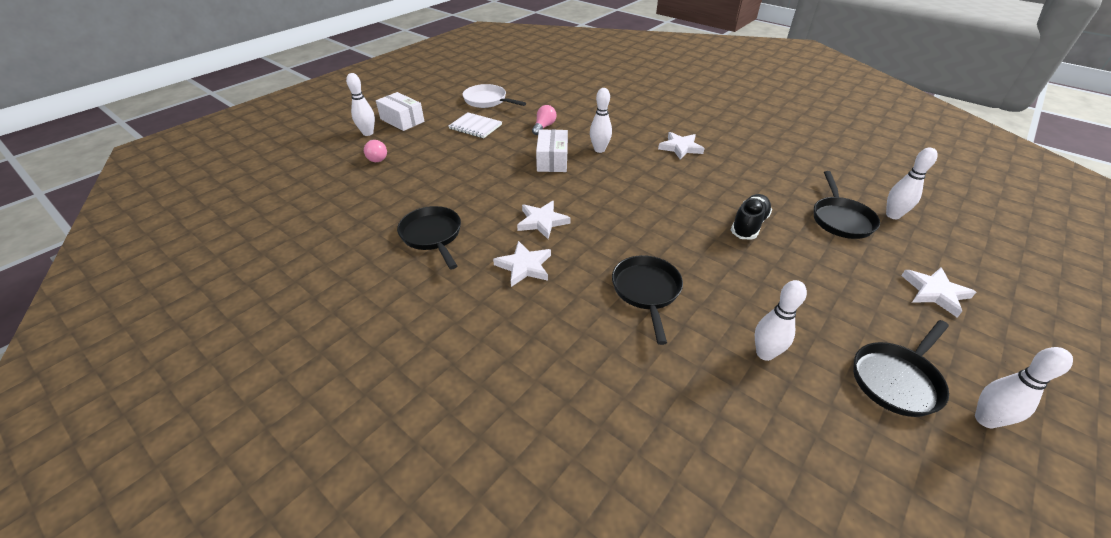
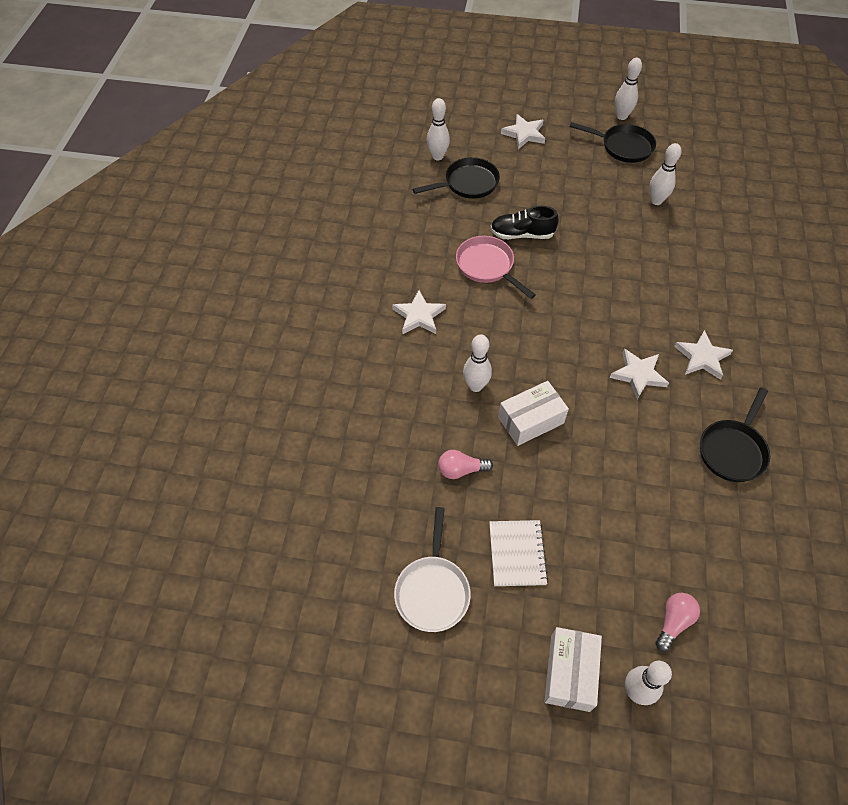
camera: 120 degrees left, 15 degrees up
(646, 291) = (656, 272): black pan -> none
(715, 192) = (487, 266): none -> pink pan

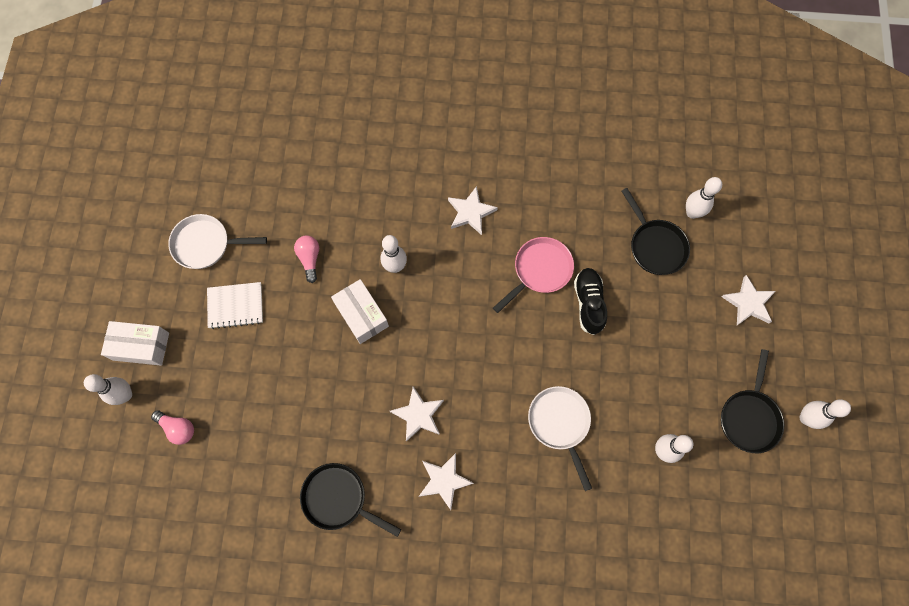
camera: 85 degrees right, 15 degrees up
(638, 266) = (560, 423): none -> white pan

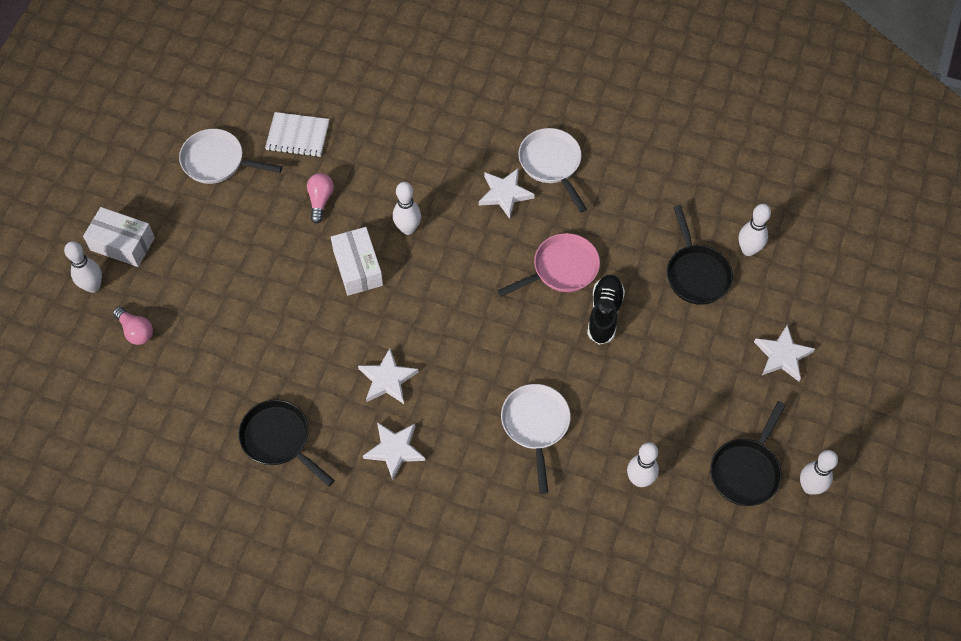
camera: 15 degrees right, 10 degrees down
(235, 306) = (230, 228): white notebook -> white notebook (297, 136)
(503, 174) = (551, 164): none -> white pan

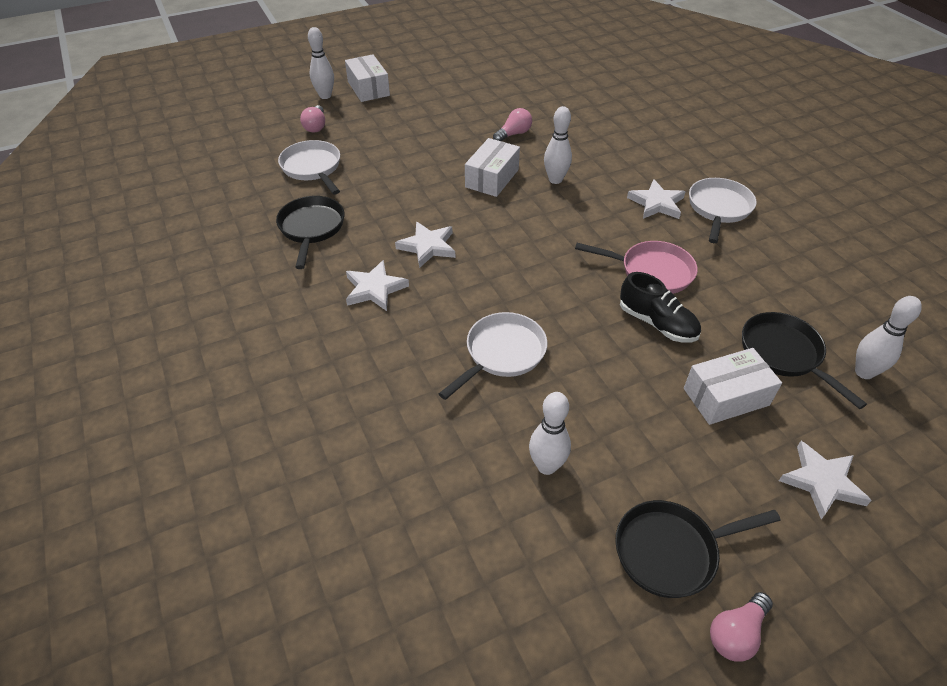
camera: 45 degrees right, 15 degrees down
(217, 161) = (475, 85): white pan -> white pan (313, 168)
(297, 136) = (541, 100): white notebook -> none
(604, 314) = (657, 323): black shoe -> black shoe turned 75 degrees clockwise
(691, 339) = (726, 397): none -> white box
(696, 274) = (784, 354): black pan -> black pan turned 120 degrees clockwise
(810, 487) = (736, 633): white bowling pin -> pink light bulb

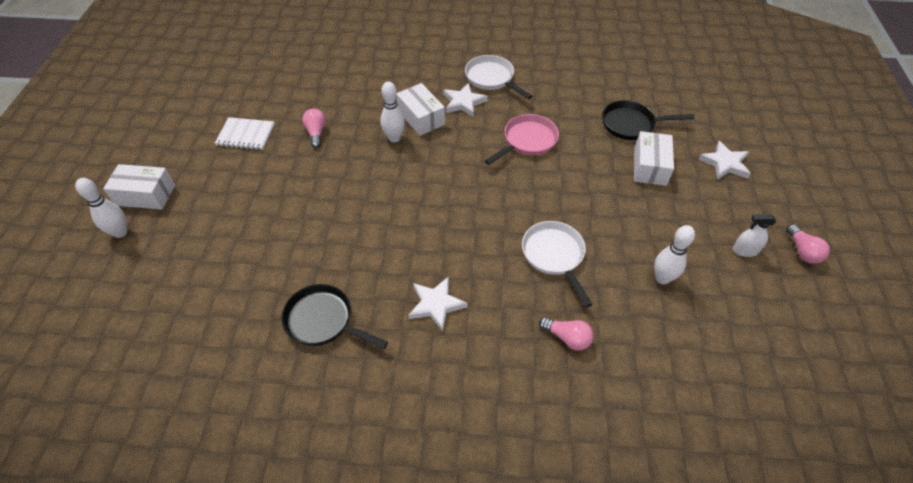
camera: 60 degrees left, 5 degrees up
(313, 168) = (233, 287): white pan -> none
(316, 126) = (166, 259): pink light bulb -> pink light bulb (567, 338)
(427, 246) = (411, 249): white star -> none
(473, 101) = (246, 135): none -> white notebook
(492, 178) = (360, 172): white box -> white box (421, 117)
(657, 323) = (574, 163): black shoe -> none
(671, 551) = (745, 250): black pan -> white spray bottle
(864, 372) = (661, 103): white bowling pin -> none

